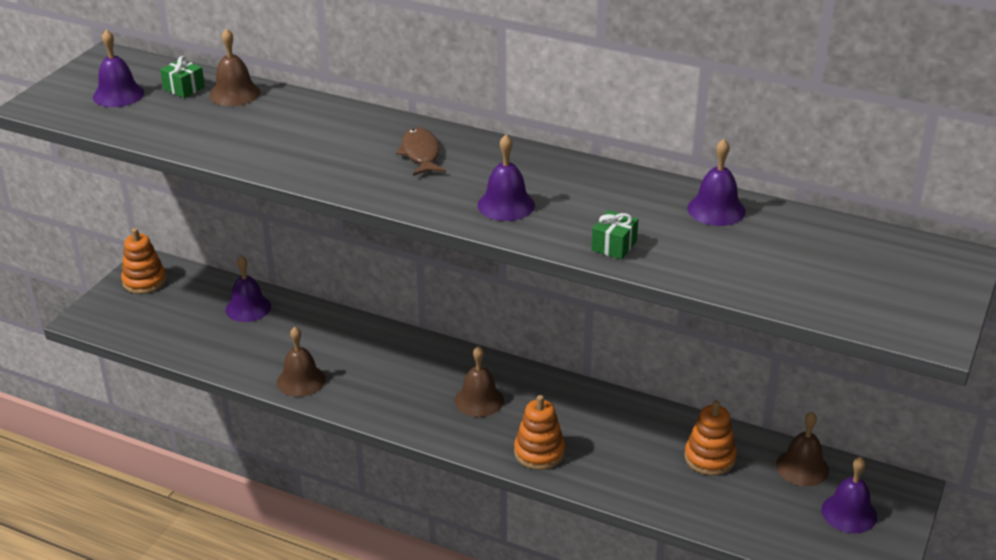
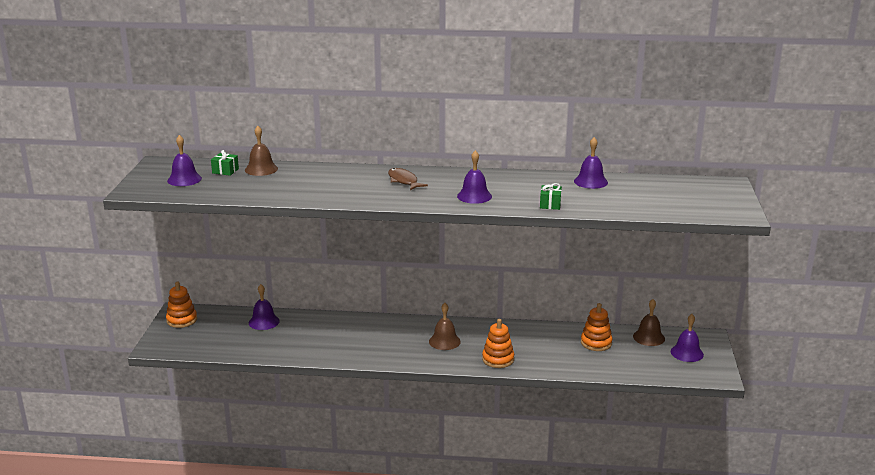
camera: 20 degrees left, 10 degrees down
(301, 380) = (326, 352): brown bell -> none

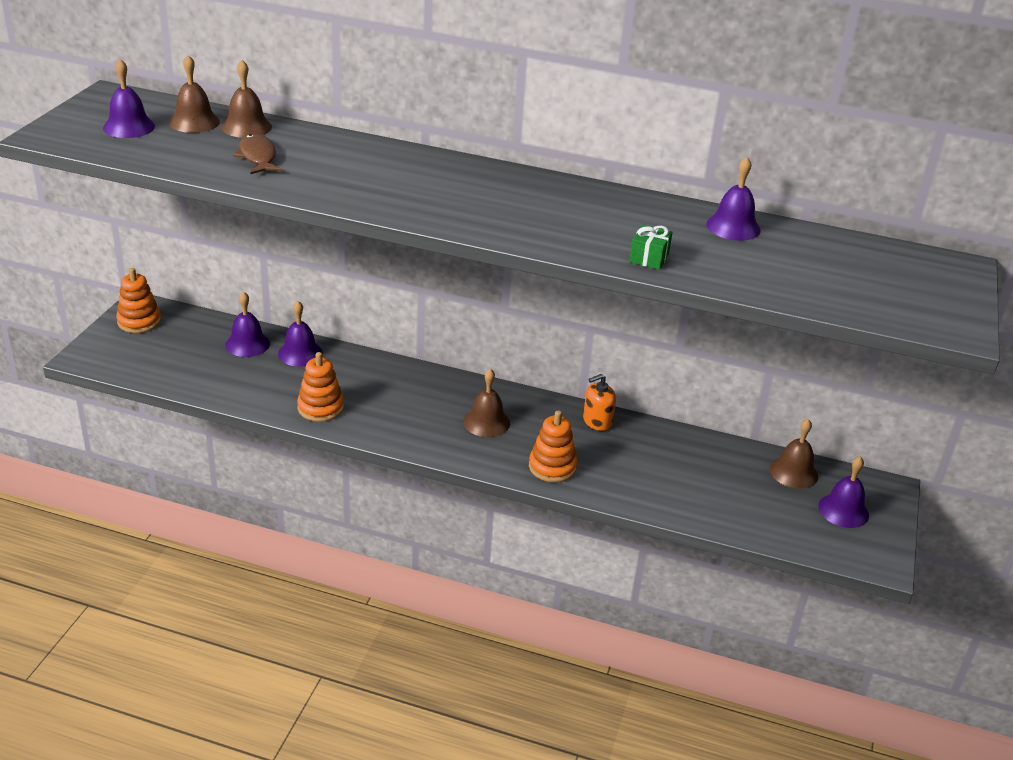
camera: 10 degrees right, 10 degrees up
(225, 171) = (194, 122): green gift -> brown bell
(403, 181) = (443, 179): brown fish -> brown fish (258, 157)
(474, 196) = (537, 223): purple bell -> purple bell (300, 353)
(515, 329) = (597, 421): none -> orange soap dispenser
(596, 343) = (709, 467): orange stacking toy -> orange stacking toy (320, 408)

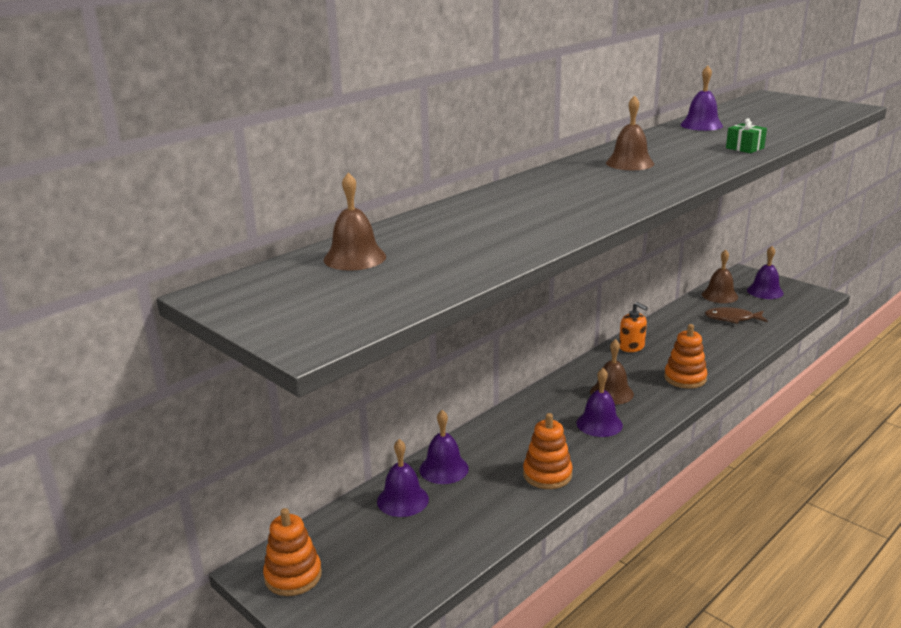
camera: 60 degrees left, 10 degrees down
(129, 127) = (333, 291): purple bell -> purple bell (599, 424)
(246, 127) = (393, 236): brown bell -> brown bell (629, 163)
(258, 157) = (475, 239): brown fish -> brown fish (732, 318)
(597, 421) = (631, 346): orange soap dispenser -> orange soap dispenser turned 45 degrees counterclockwise

